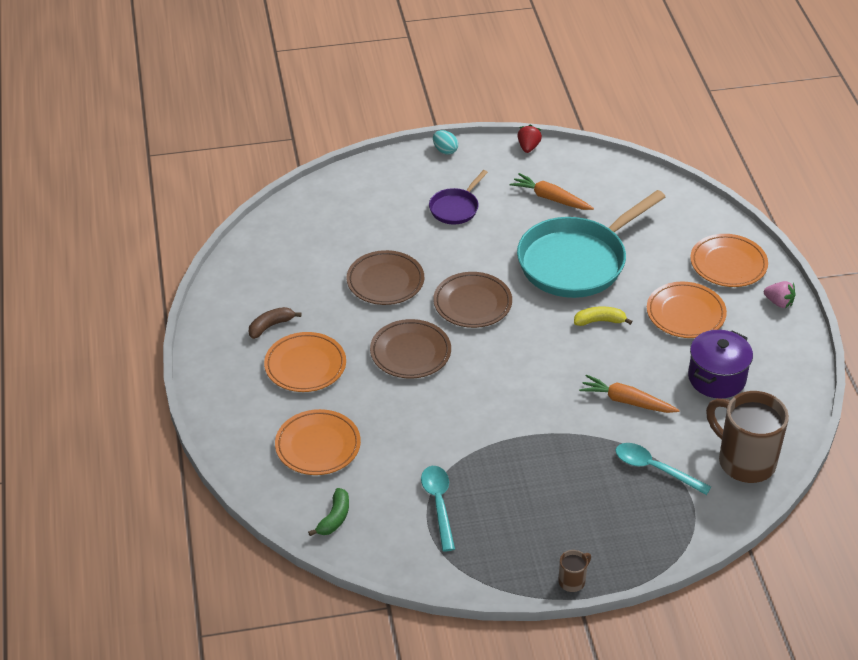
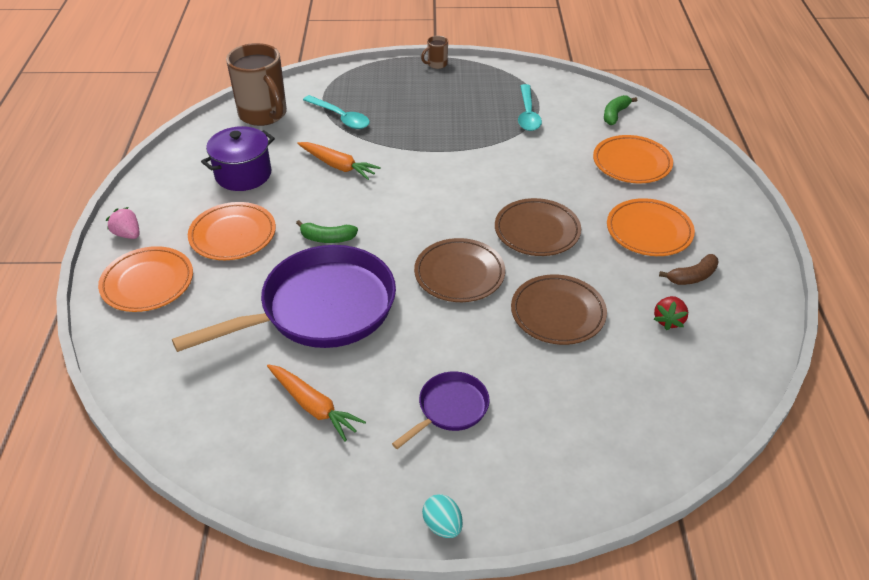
camera: 170 degrees left, 0 degrees up
(528, 147) = (307, 512): red strawberry -> red strawberry (668, 320)
(577, 261) = (320, 309): turquoise pan -> purple pan
(599, 321) = (327, 238): yellow banana -> green banana

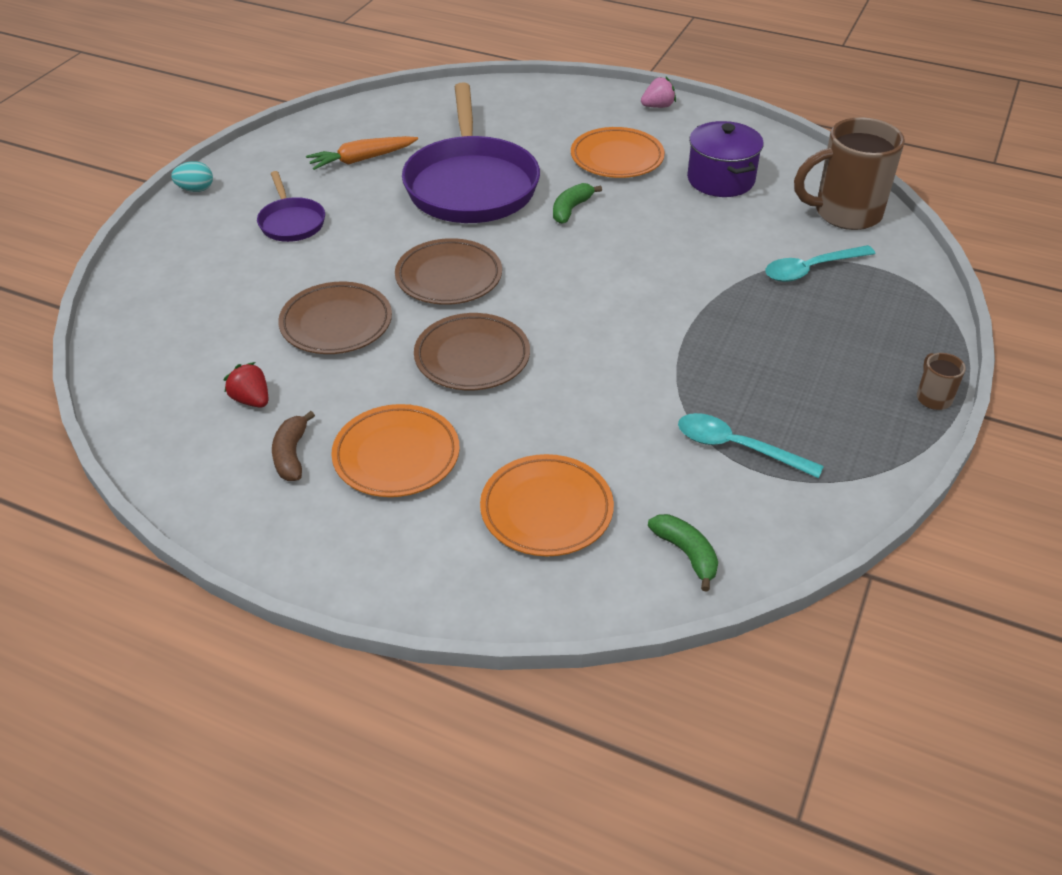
camera: 115 degrees right, 0 degrees up
(147, 283) = (579, 108): orange plate -> none
(338, 166) = (701, 244): orange carrot -> none

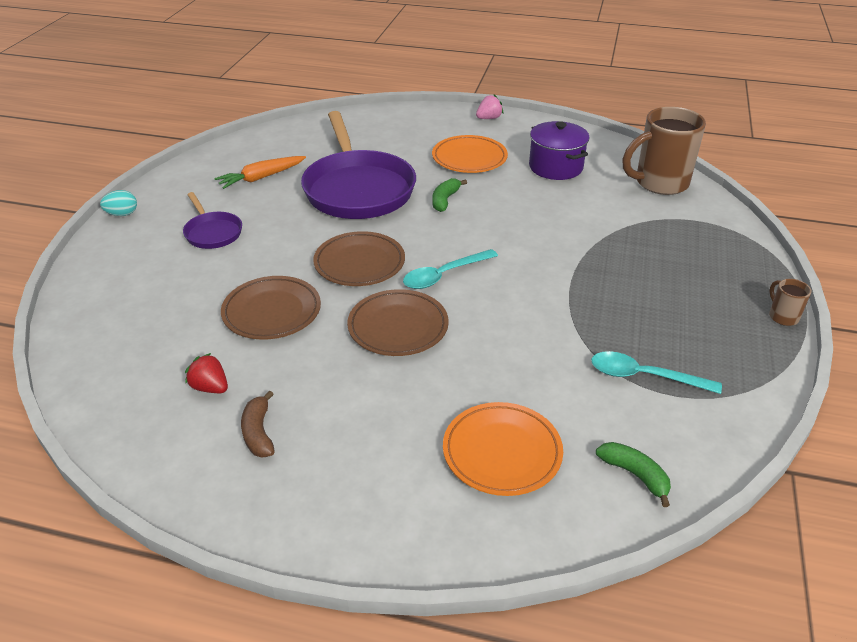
camera: 10 degrees left, 5 degrees down
(396, 455) = (355, 421): orange plate -> none
(811, 269) = (650, 227): turquoise spoon -> turquoise spoon (444, 275)

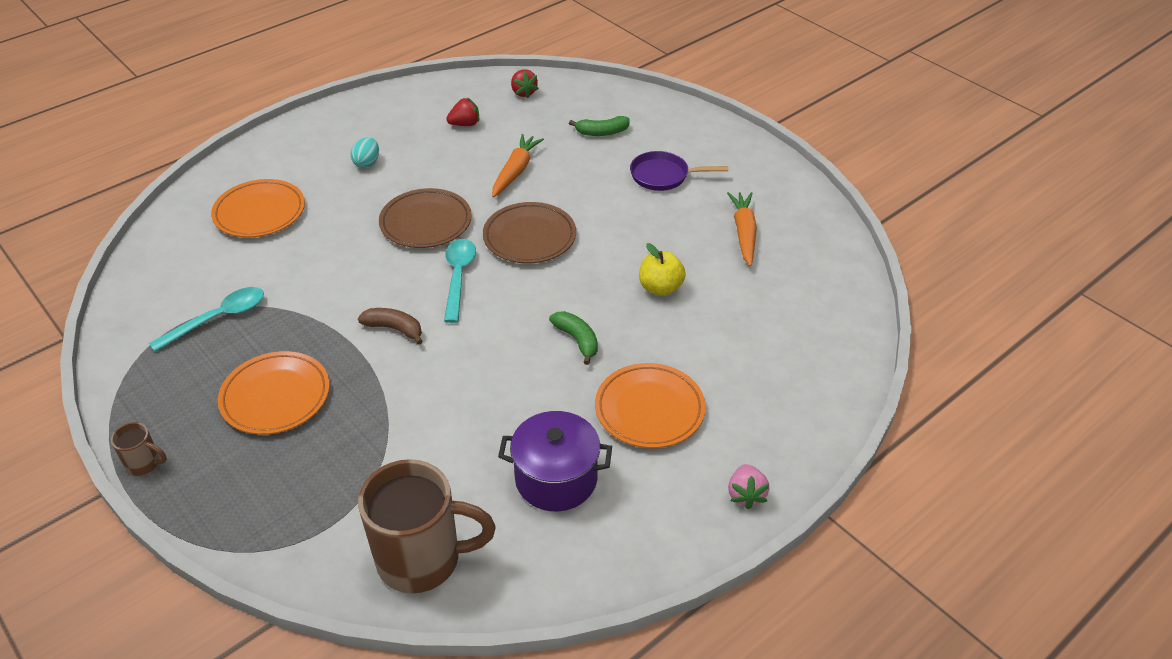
camera: 125 degrees right, 5 degrees up
(110, 375) = (523, 93): none -> red strawberry
(122, 214) = (743, 139): turquoise egg -> turquoise egg (367, 163)
(258, 433) = (402, 130): brown banana -> brown banana (394, 329)
(272, 312) = (515, 171): brown plate -> orange carrot
(358, 189) = (660, 288): purple pan -> yellow apple
(635, 475) = (167, 257): green banana -> green banana (602, 132)
(657, 294) = (275, 397): none -> orange plate
(659, 183) = (422, 559): brown mug -> brown mug turned 75 degrees clockwise

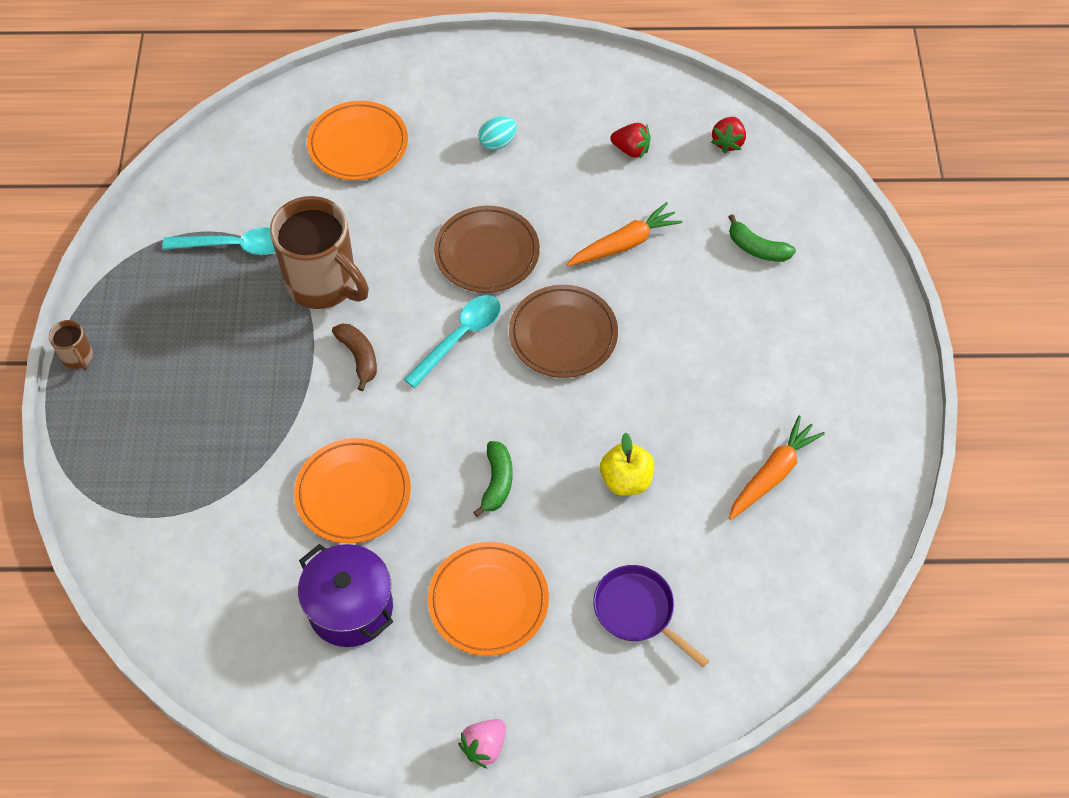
camera: 40 degrees right, 15 degrees up
(275, 397) = (214, 361): orange plate -> orange plate (353, 493)
(422, 559) = (192, 600): brown mug -> brown mug (324, 284)
(663, 176) = (764, 347): purple pan -> purple pan (638, 611)

